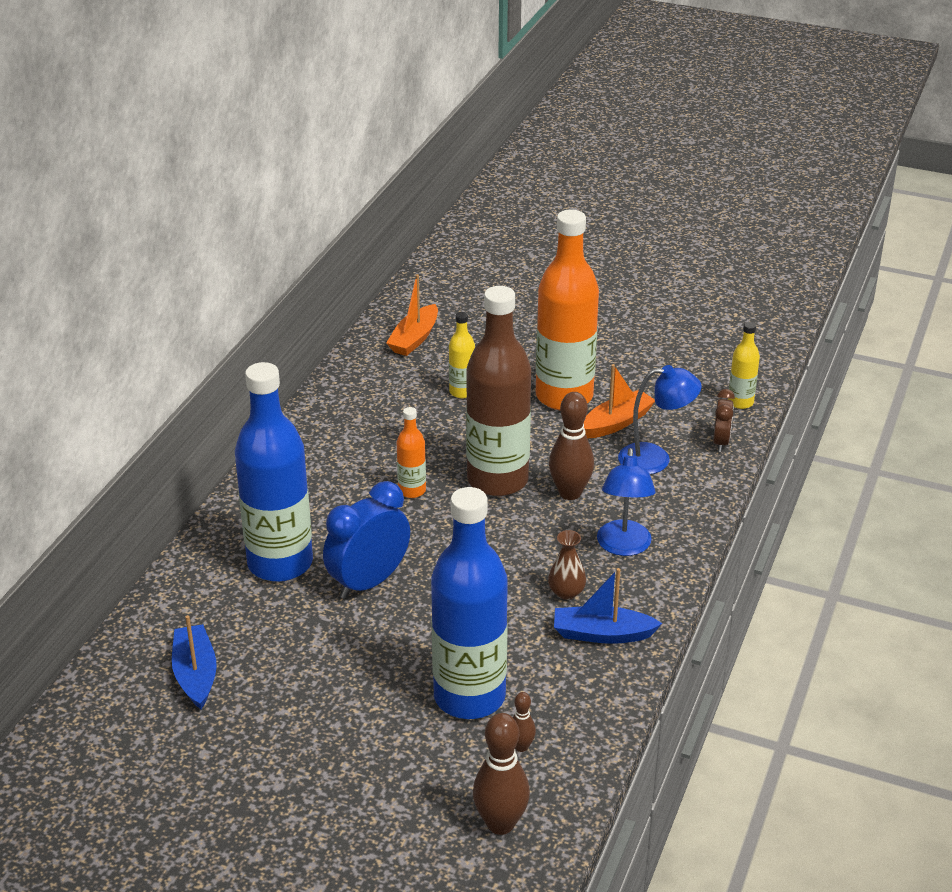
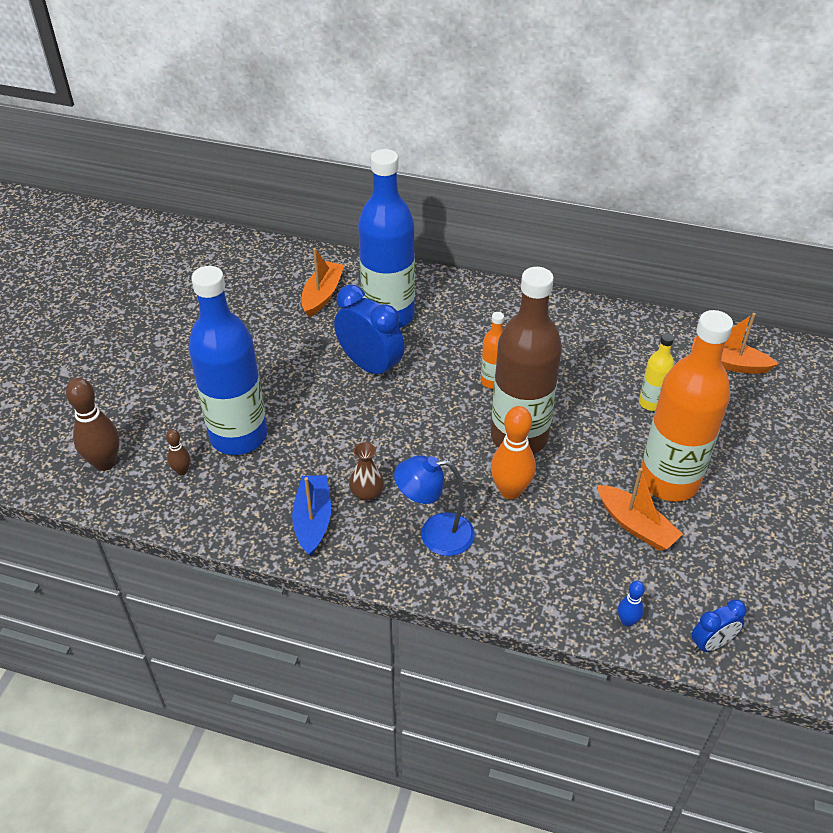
camera: 85 degrees right, 10 degrees up
(195, 674) = (267, 290): blue boat -> none
(222, 621) = (322, 295): none -> orange boat
(570, 493) = (510, 491): brown bowling pin -> orange bowling pin
(655, 459) = (581, 560): blue lamp -> none
(721, 442) = (627, 621): brown clock -> blue bowling pin
(740, 402) = (711, 643): yellow bottle -> blue clock

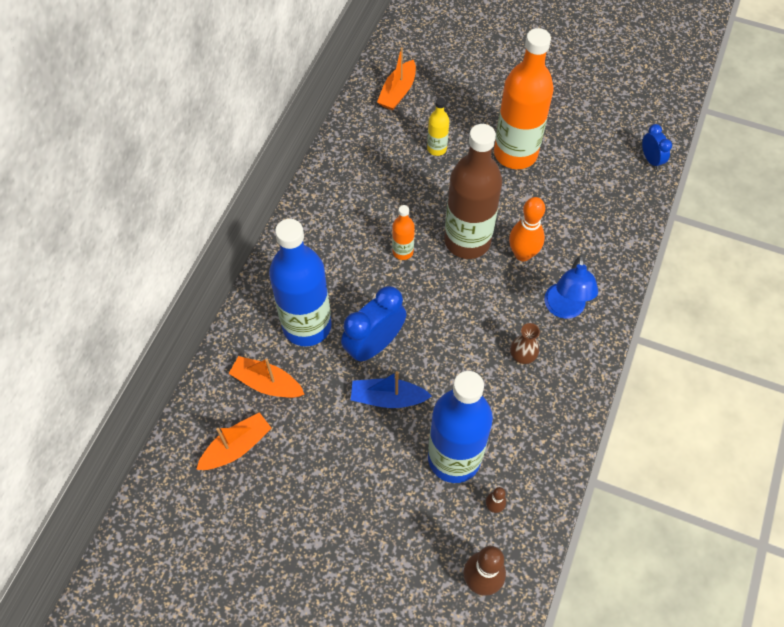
camera: 85 degrees left, 15 degrees up
(313, 520) = (550, 397): blue boat -> blue boat (388, 398)
(627, 621) = (636, 201): blue bowling pin -> none
(635, 525) = (556, 181): orange boat -> orange boat (236, 447)

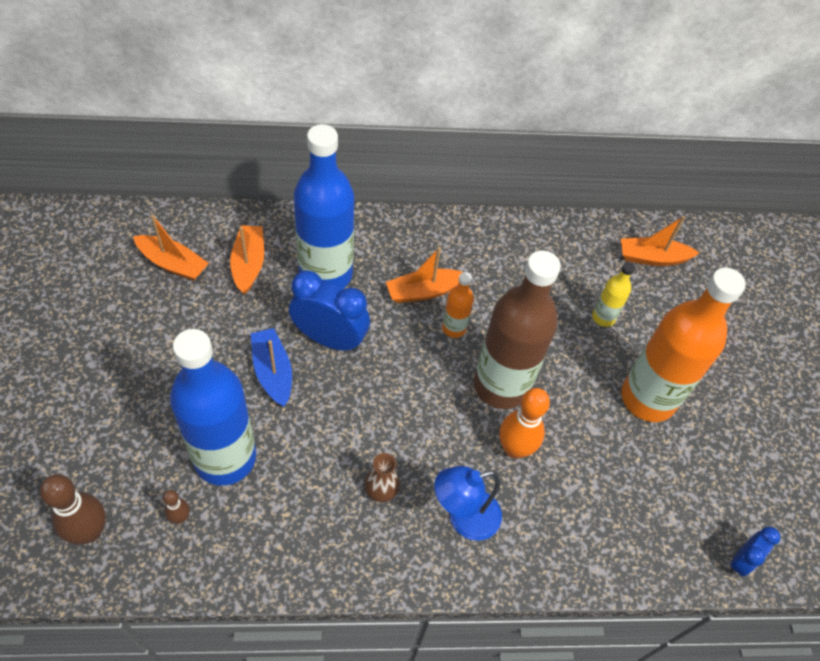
camera: 60 degrees right, 5 degrees down
(358, 259) = (423, 291): none -> orange boat

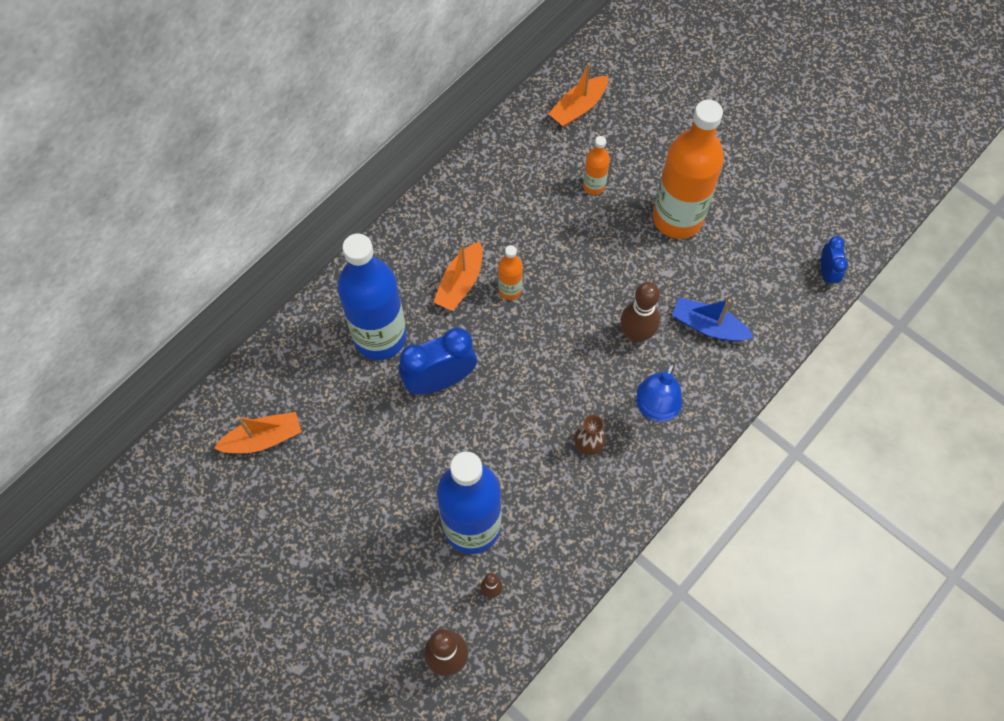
camera: 40 degrees left, 10 degrees up
(248, 264) = (317, 384): orange boat -> none
(273, 372) = (431, 441): blue boat -> blue boat (708, 326)
(501, 385) = (583, 300): brown bottle -> none
(514, 449) = (636, 334): orange bowling pin -> brown bowling pin
(603, 317) = (594, 186): yellow bottle -> orange bottle

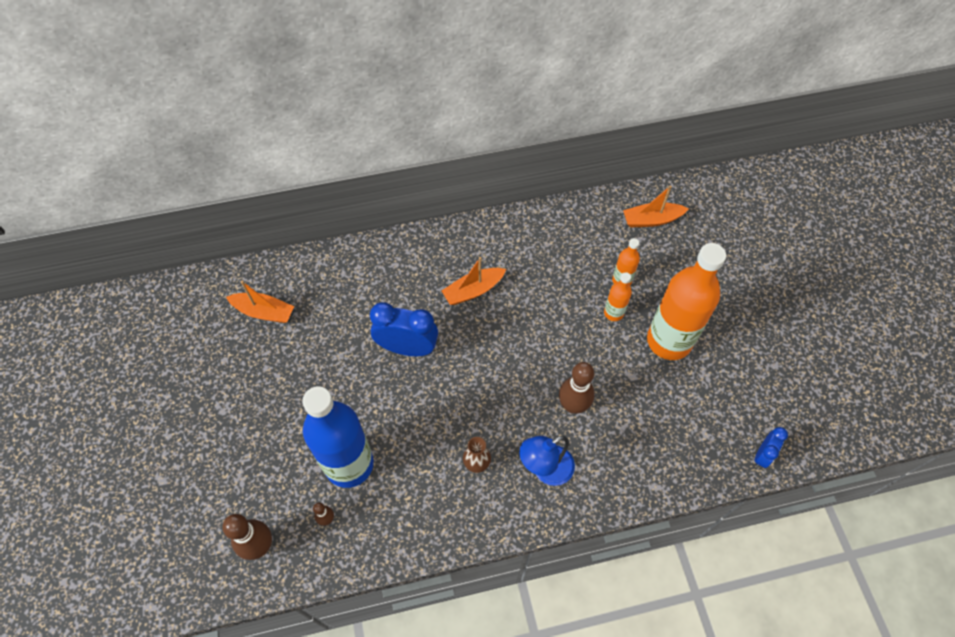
camera: 35 degrees right, 5 degrees down
(380, 337) = (390, 293): blue bottle -> none
(510, 290) = (504, 316): orange bottle -> orange bottle (613, 313)
(708, 326) = (633, 435): blue boat -> none

